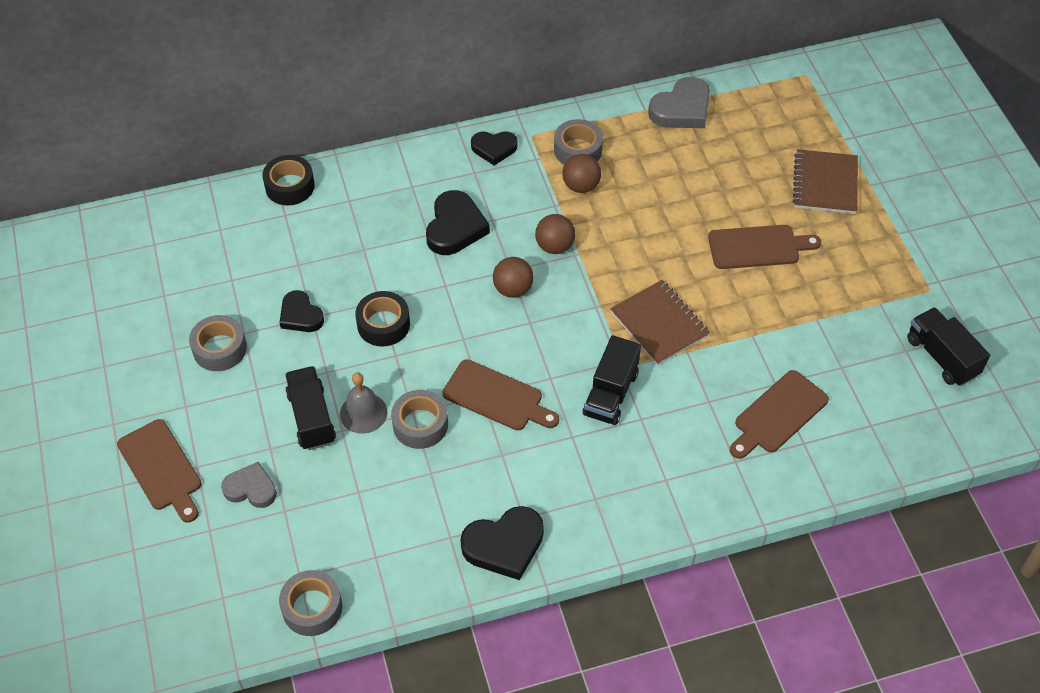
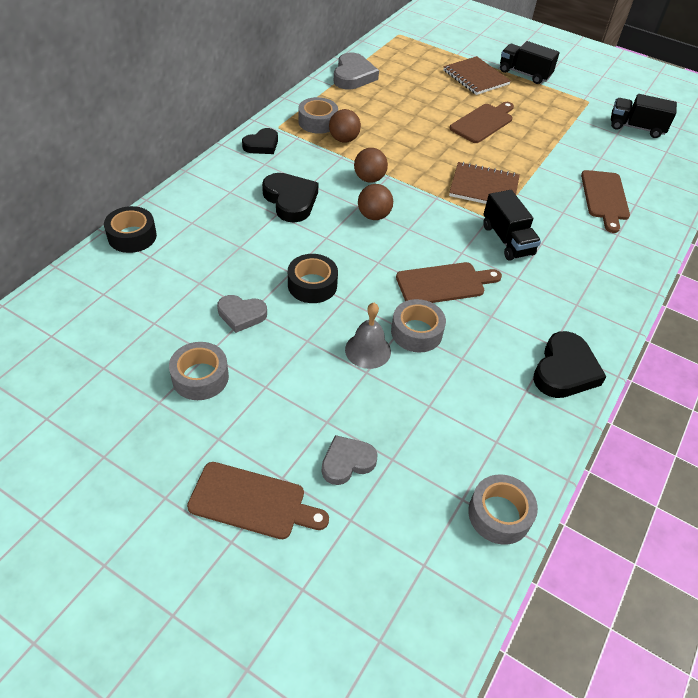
camera: 45 degrees left, 5 degrees down
(300, 315) = (241, 315): black heart -> grey heart
(311, 418) = (333, 378): black truck -> black truck (524, 74)

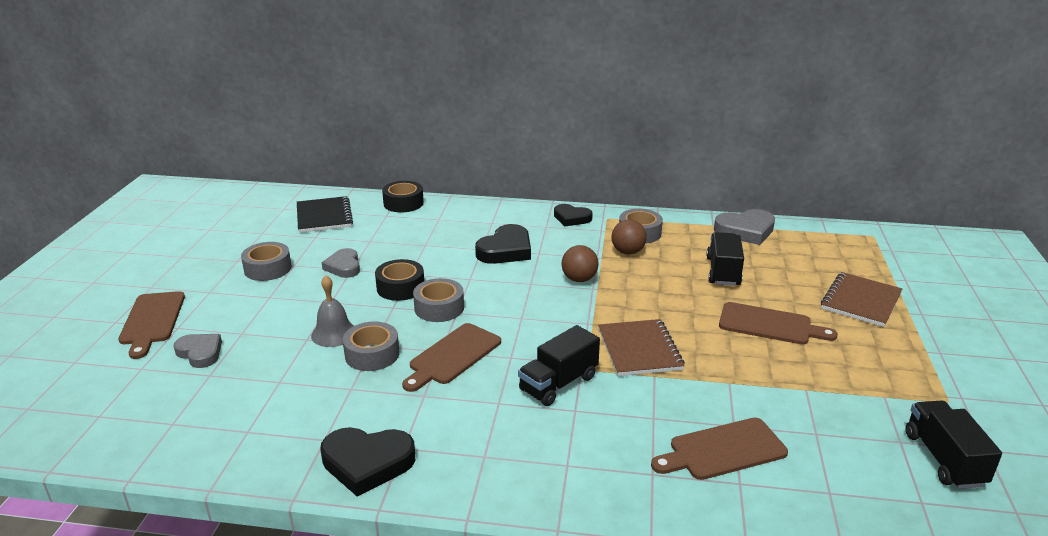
camera: 70 degrees right, 20 degrees down
(107, 305) = (324, 216): none -> black notebook
(374, 216) = (523, 294): brown ball -> none
(444, 284) = (452, 356): brown cutting board -> brown cutting board turned 75 degrees clockwise
(499, 514) = (158, 449): grey tape -> grey tape (439, 308)
(524, 74) = (929, 335): black truck -> black truck (723, 272)

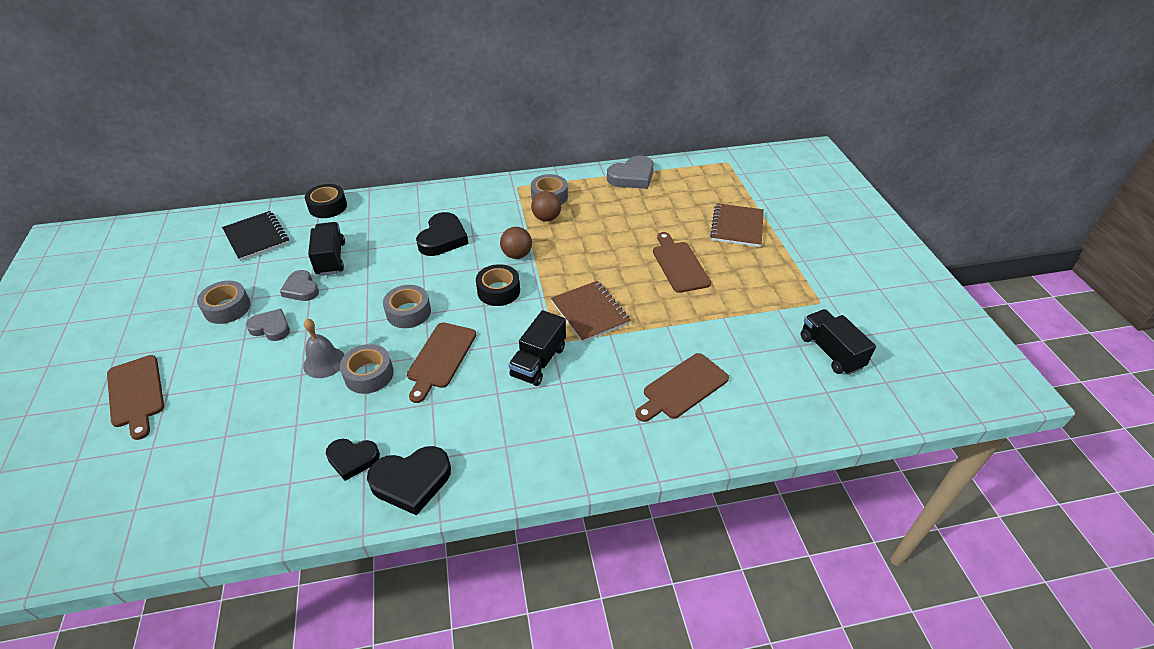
camera: 20 degrees left, 15 degrees up
(200, 353) = (204, 415): grey heart -> grey heart (271, 328)
(400, 287) = (364, 299): black tape -> black tape (498, 291)
(571, 218) = (487, 192): black heart -> black heart (352, 459)
(723, 272) = (628, 221): black truck -> black truck (330, 259)
(769, 325) = (679, 265): brown cutting board -> brown cutting board turned 105 degrees counterclockwise

